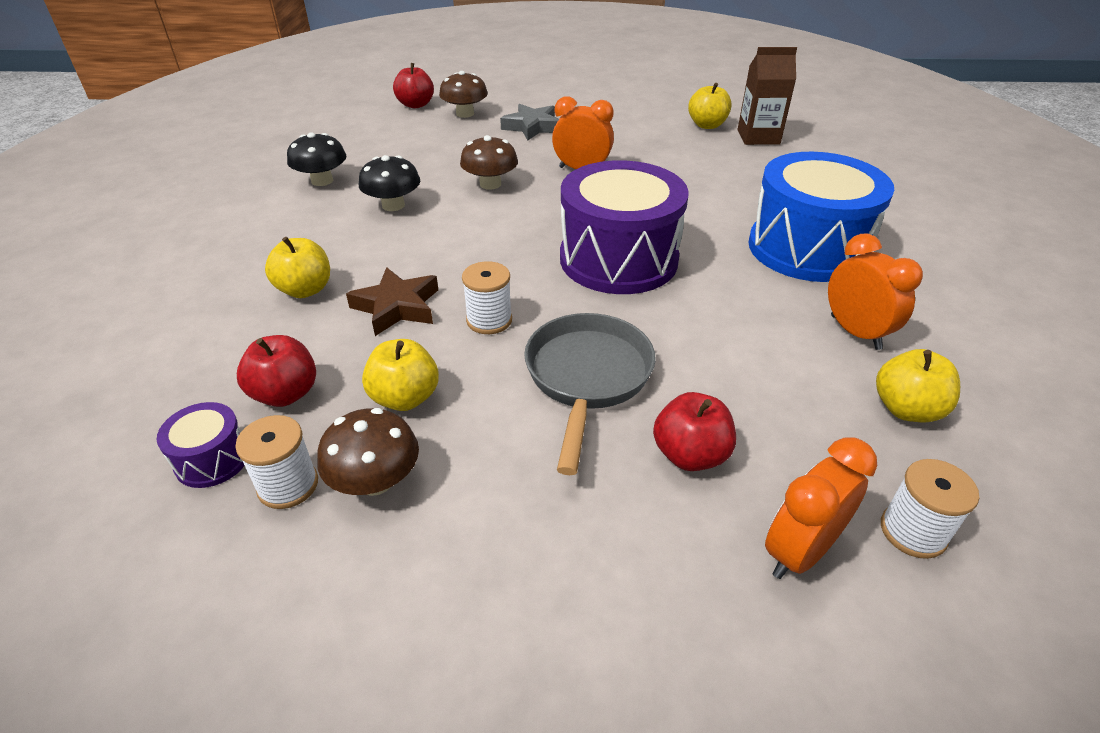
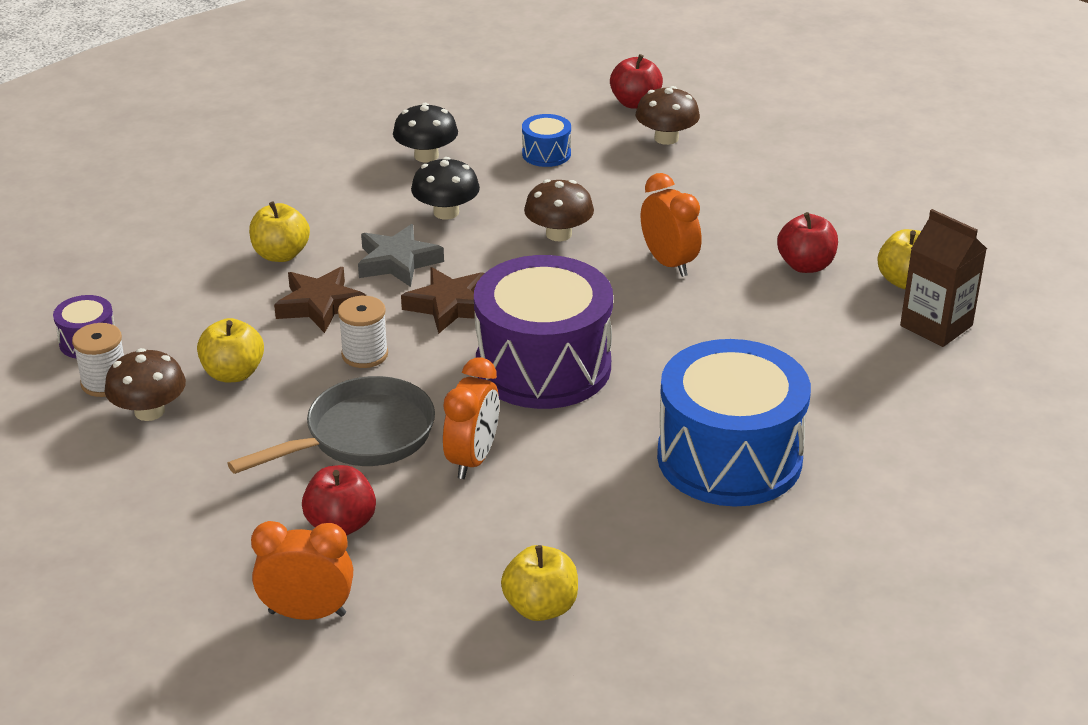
camera: 45 degrees right, 5 degrees down
(285, 394) = (172, 325): red apple -> red apple (805, 265)
(405, 148) = (546, 154): none -> blue drum
(494, 257) = (449, 306): none -> brown star
(532, 127) = (707, 188): grey star -> grey star (398, 262)
(855, 332) = (619, 540): orange clock -> orange clock (472, 459)
(913, 531) = (392, 658): white spool -> none

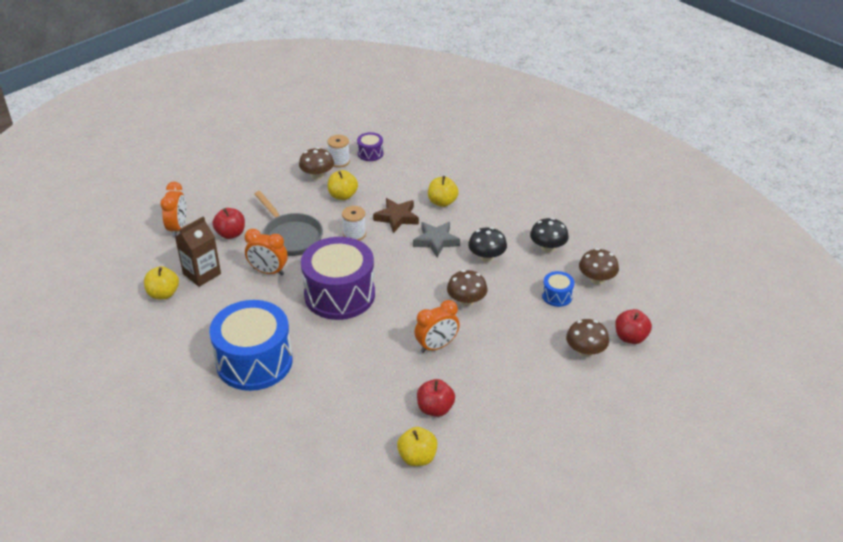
camera: 90 degrees right, 5 degrees up
(449, 306) = (395, 260): brown star -> none
(507, 120) = (596, 279): none -> brown mushroom
(936, 326) = (367, 467): brown carton -> brown carton (202, 274)

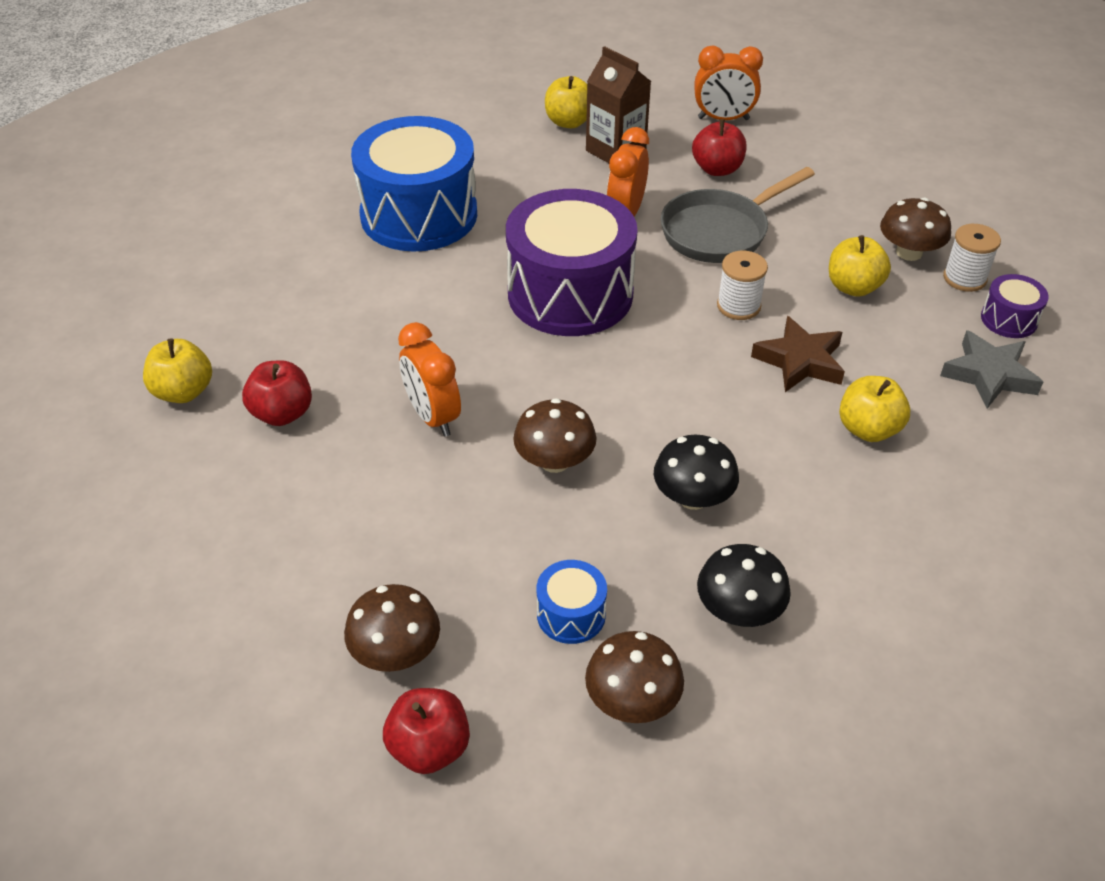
camera: 90 degrees right, 5 degrees up
(436, 241) = (734, 418): grey star -> grey star (989, 375)

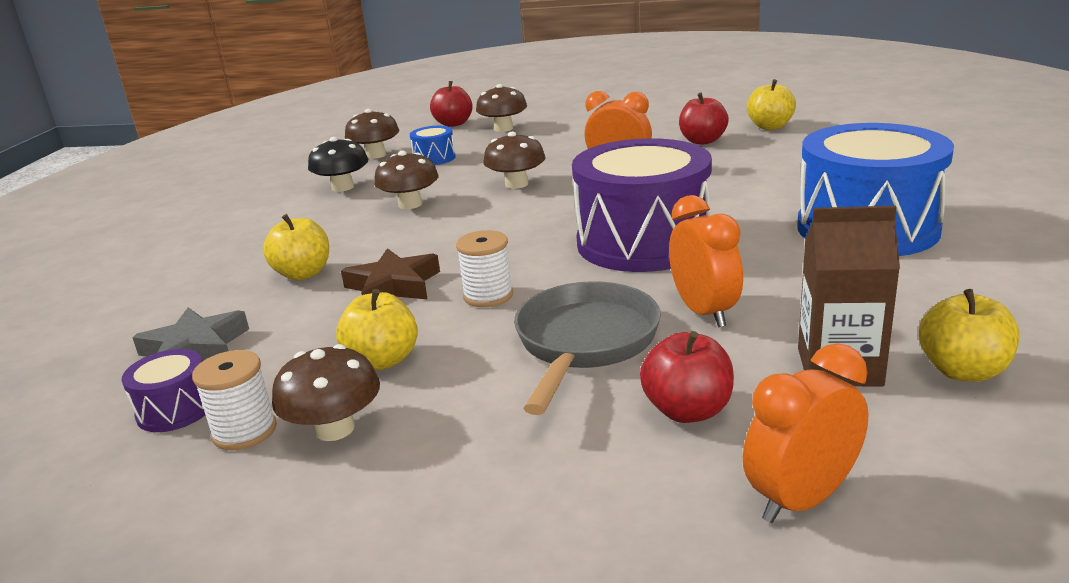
camera: 145 degrees right, 20 degrees down
(693, 497) = (410, 204): black mushroom -> brown mushroom

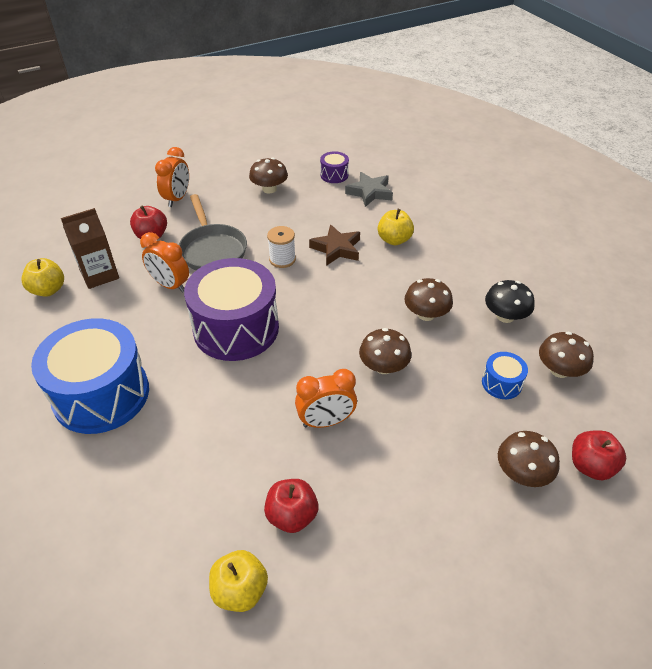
camera: 140 degrees right, 20 degrees up
(244, 431) = (298, 178): white spool -> none
(383, 360) = (287, 214): yellow apple -> none
(801, 499) = (102, 220): orange clock -> orange clock (177, 199)

